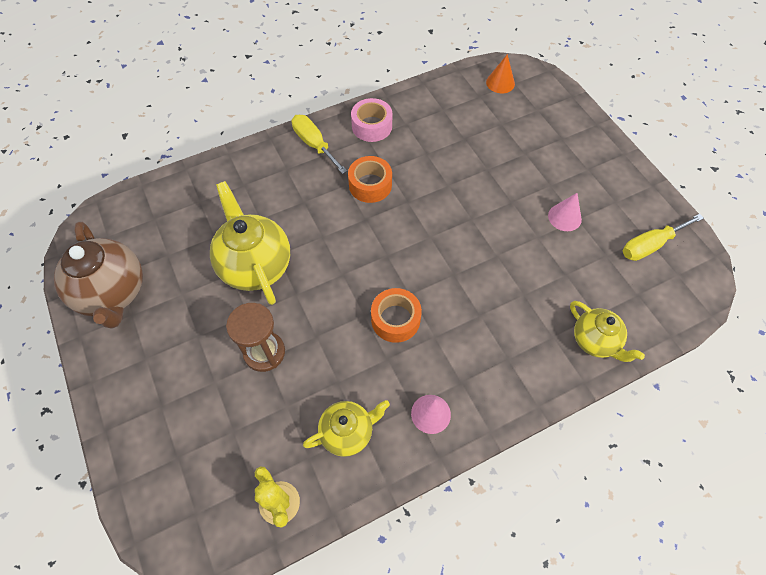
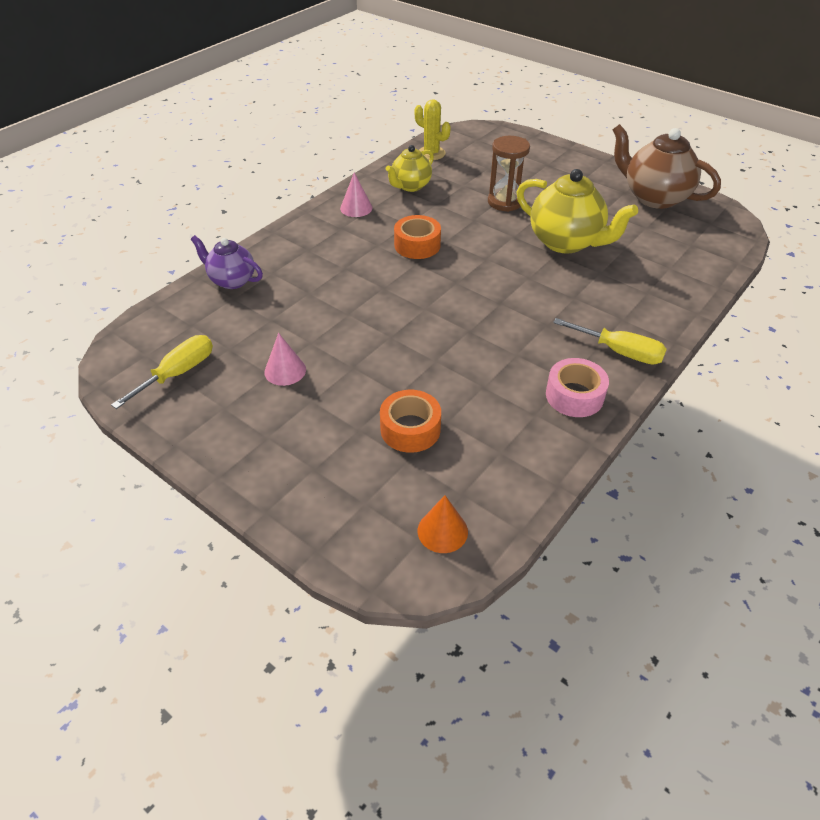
camera: 155 degrees right, 15 degrees down
(370, 185) = (521, 333): orange tape -> orange tape (410, 429)
(595, 341) = (232, 280): yellow teapot -> purple teapot

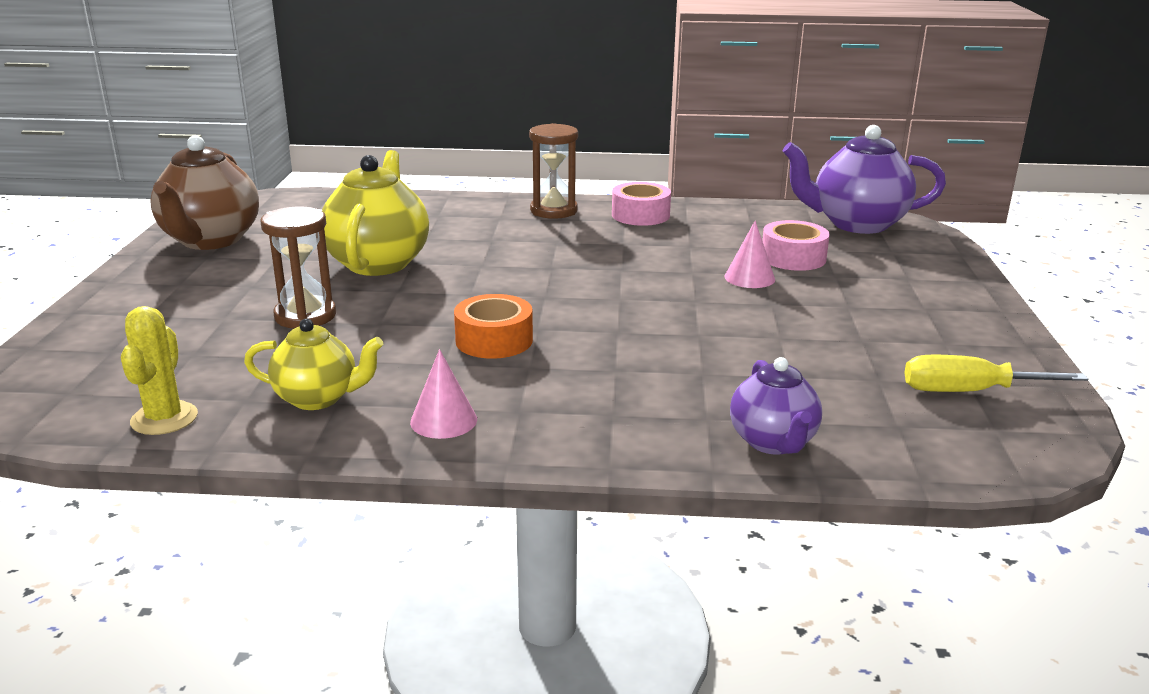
camera: 125 degrees left, 20 degrees down
(285, 370) = (842, 333): pink cone -> pink cone (749, 278)
(410, 429) = (793, 258): orange tape -> pink tape
(442, 531) = (856, 224): orange cone -> purple teapot
(620, 352) = (553, 211): yellow screwdriver -> brown hourglass

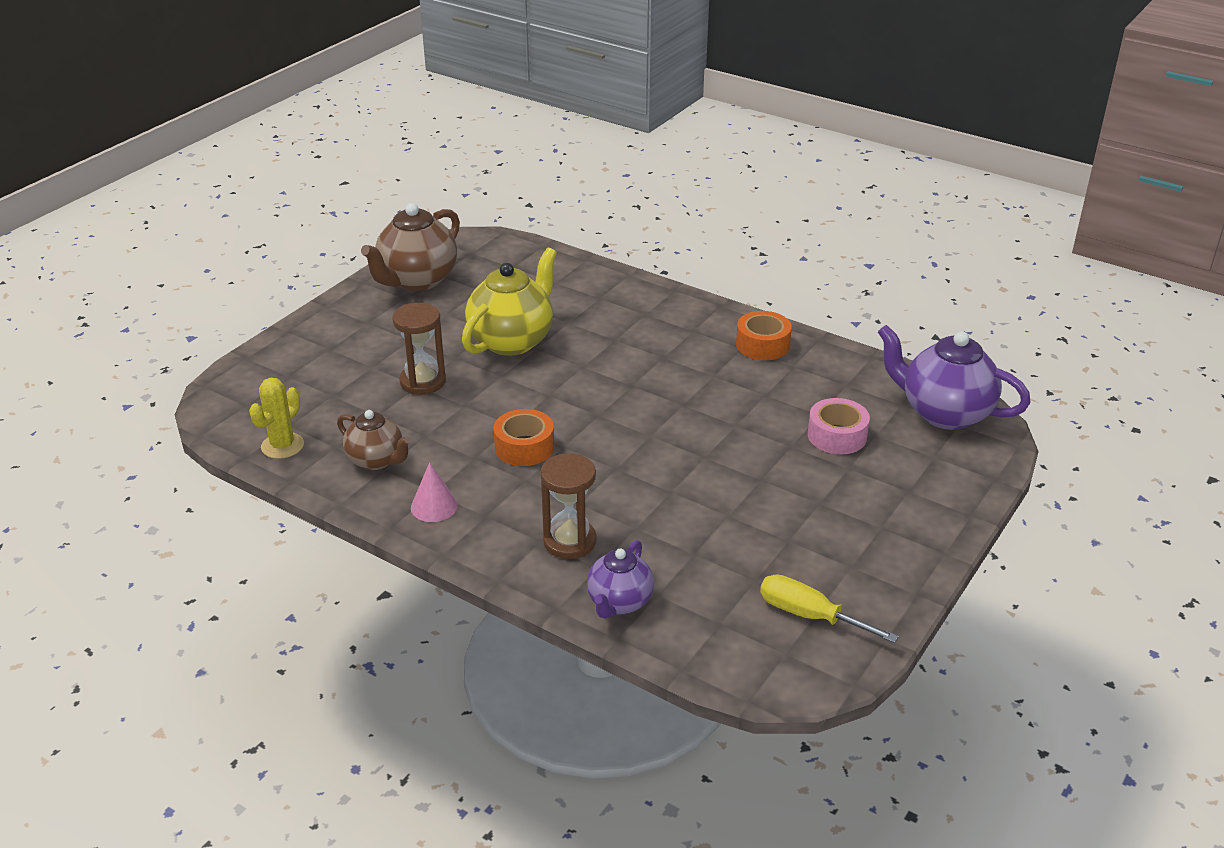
camera: 30 degrees right, 10 degrees up
(318, 398) = (376, 460): yellow teapot -> brown teapot
(553, 211) = (695, 318): brown hourglass -> brown hourglass (569, 541)
(640, 215) = (762, 345): pink tape -> orange tape
(749, 278) = (774, 446): pink cone -> none

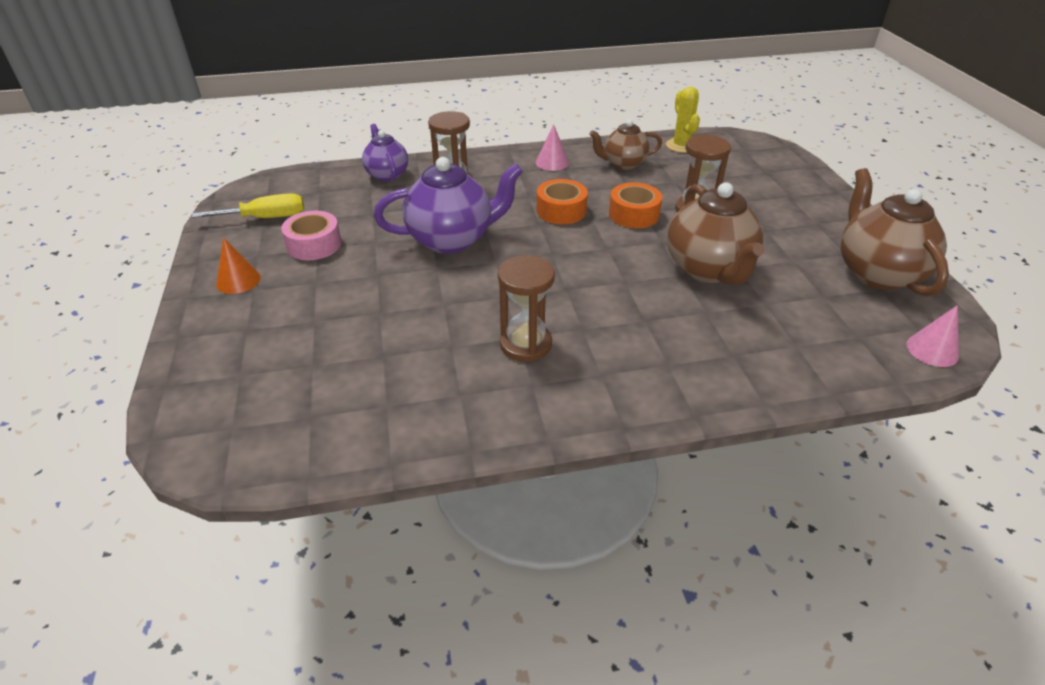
camera: 135 degrees right, 5 degrees up
(491, 243) = (932, 350): none -> pink cone
(512, 341) = (708, 269): yellow teapot -> brown teapot
(714, 369) = (525, 344): none -> brown hourglass
(762, 345) = (518, 401): orange tape -> orange tape (633, 214)
(837, 436) = (348, 343): pink tape -> pink tape (314, 244)
(888, 545) = (238, 280): none -> orange cone
(944, 413) = (255, 433): purple teapot -> purple teapot (452, 239)

